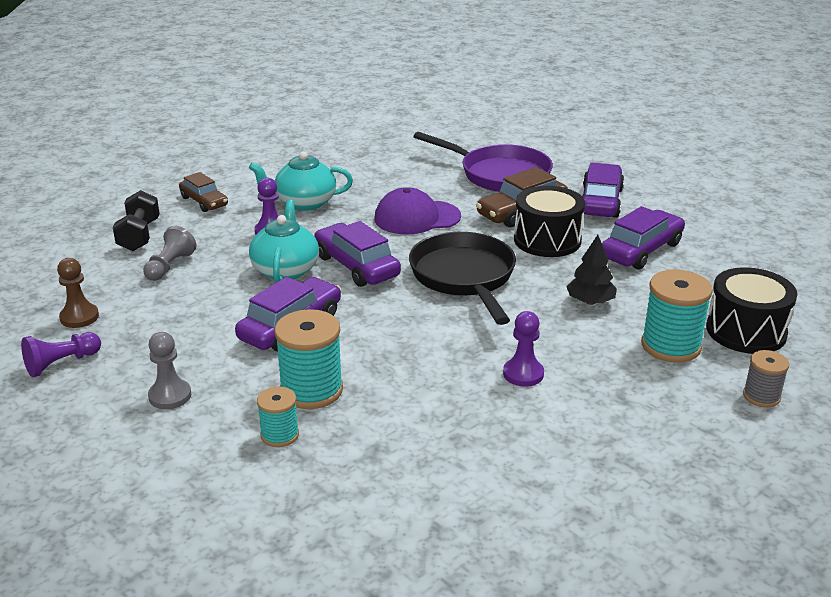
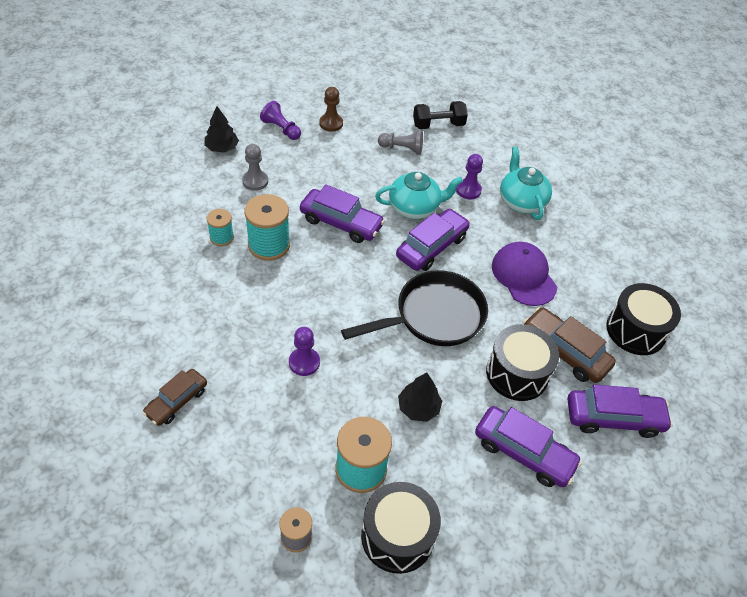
camera: 75 degrees right, 20 degrees up
(70, 427) = (222, 148): none -> black tree
(204, 201) = (500, 146): brown car -> brown car (177, 401)
(499, 174) = (635, 330): purple pan -> black drum

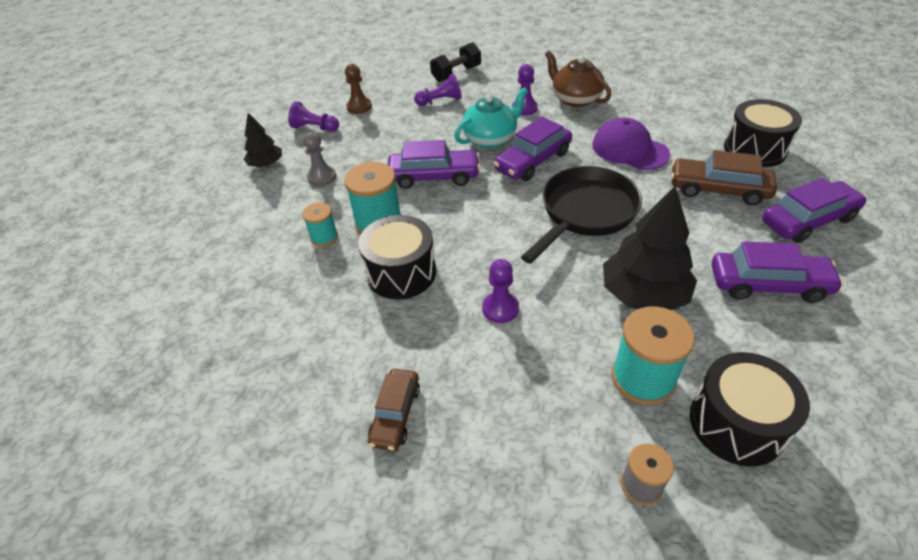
camera: 20 degrees left, 5 degrees down
(402, 148) = (440, 101): grey pawn -> purple pawn
(418, 408) = (643, 294): black tree -> black tree, size x1.78
(432, 247) = (532, 161): purple car -> purple car turned 150 degrees counterclockwise
(517, 373) = (698, 224): black drum -> black drum (401, 273)
(521, 201) = (575, 99): turquoise teapot -> brown teapot

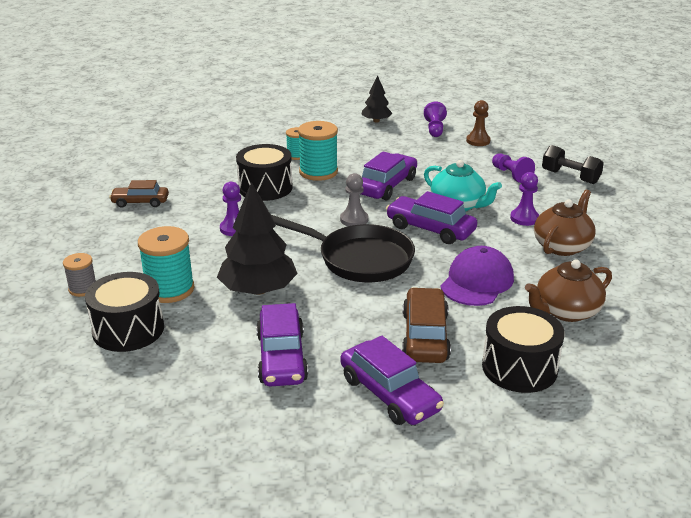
camera: 75 degrees right, 15 degrees down
(322, 177) = (368, 143): grey pawn -> grey pawn (354, 219)
(434, 176) = (386, 186): purple car -> purple car turned 135 degrees counterclockwise
(674, 115) = (566, 311): none -> brown teapot

